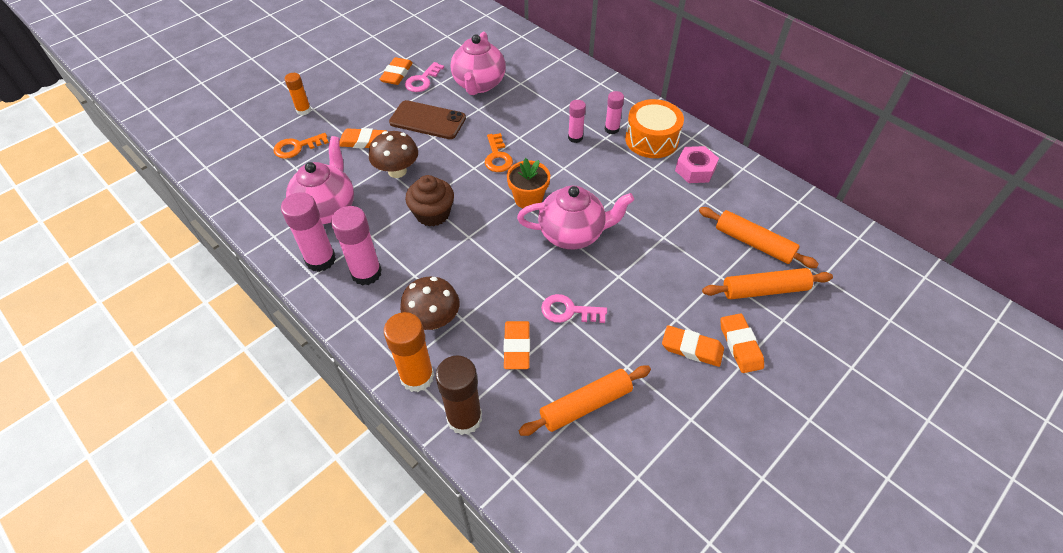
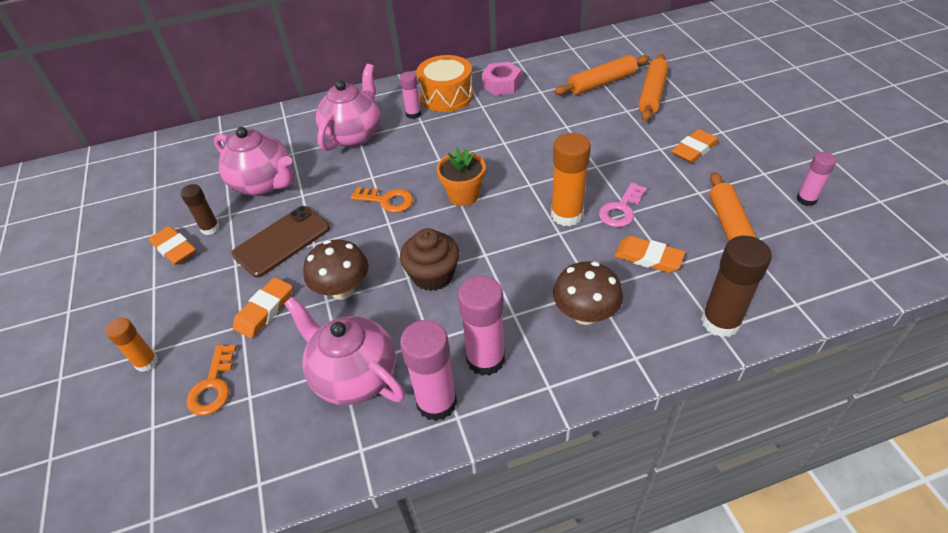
camera: 60 degrees left, 5 degrees down
(417, 377) = (655, 348): orange glue stick -> orange glue stick (567, 215)
(422, 80) = (210, 228): pink key -> brown glue stick
(572, 234) = (529, 179): pink teapot -> pink teapot (354, 135)
(575, 137) = (405, 139): pink glue stick -> pink glue stick (806, 199)
(740, 345) = (701, 124): orange eraser -> none

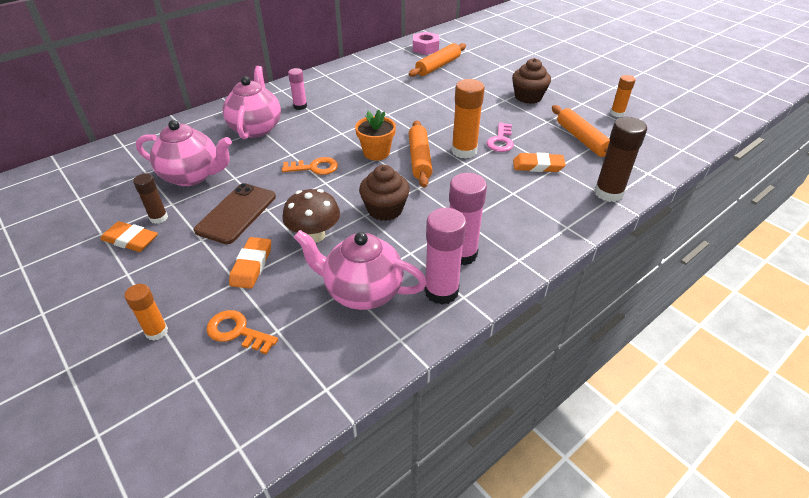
camera: 25 degrees left, 5 degrees down
(213, 386) = (237, 332): orange key -> orange key turned 135 degrees clockwise
(446, 96) = (321, 90): orange drum -> none
(501, 84) = (361, 77): pink nut -> pink nut (425, 48)
(585, 314) = (516, 209): brown mushroom -> none
(652, 94) = (478, 68): orange rolling pin -> orange rolling pin (419, 159)
(694, 149) = (528, 97): orange eraser -> brown cupcake
(806, 199) = (617, 113): pink glue stick -> orange glue stick

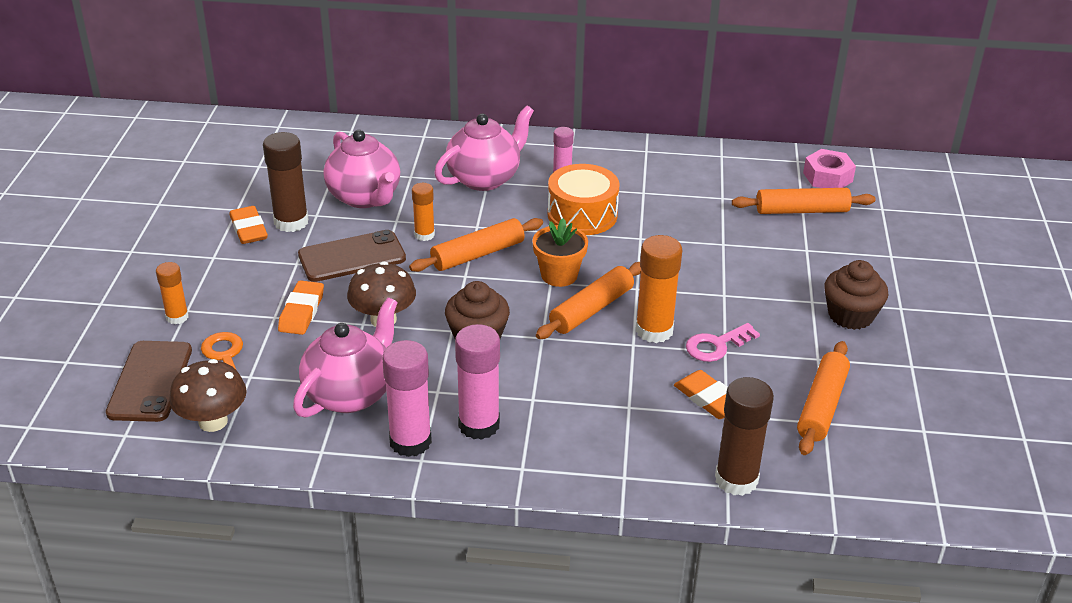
camera: 45 degrees right, 5 degrees down
(158, 218) = (291, 222): brown glue stick -> brown glue stick, size x1.70
(201, 392) = (150, 381): none -> brown phone
(251, 265) = (301, 312): orange eraser -> orange eraser turned 45 degrees counterclockwise
(296, 380) = (213, 421): none -> brown mushroom
(315, 167) = (477, 254): orange key -> orange rolling pin
(340, 118) = (582, 215): none -> orange drum
(362, 291) = (350, 394): pink teapot -> pink teapot turned 60 degrees clockwise
(617, 113) = (936, 407): orange glue stick -> orange glue stick (424, 235)

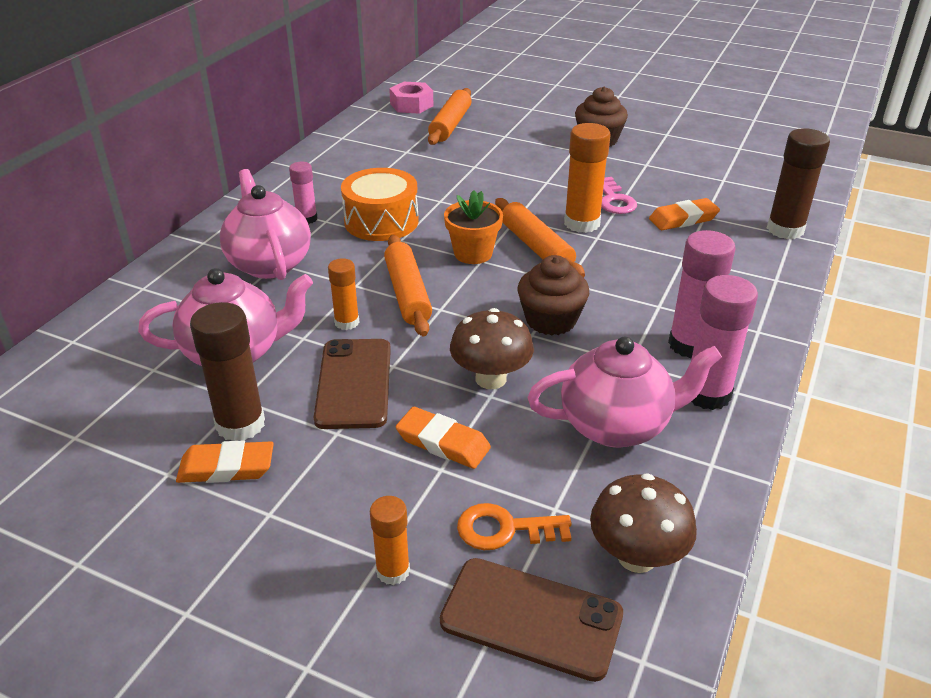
camera: 70 degrees left, 0 degrees up
(350, 394) = (616, 425): pink teapot -> pink teapot turned 120 degrees clockwise
(821, 406) = (704, 176): orange rolling pin -> none

